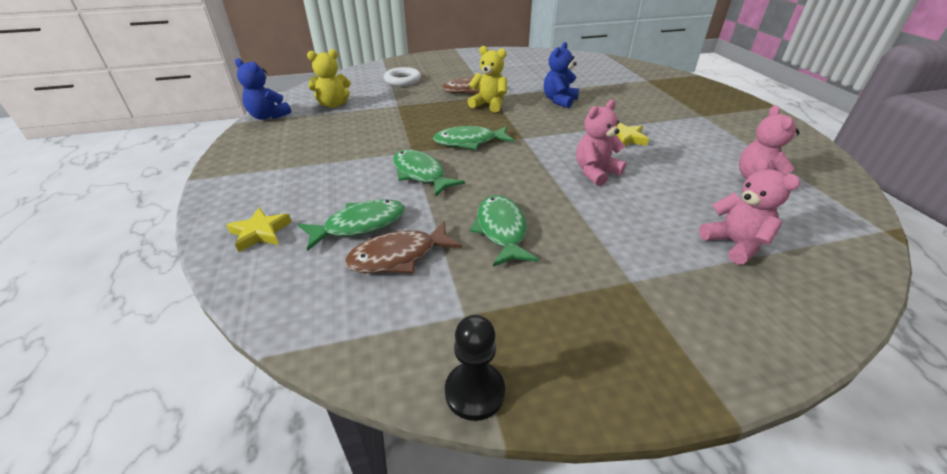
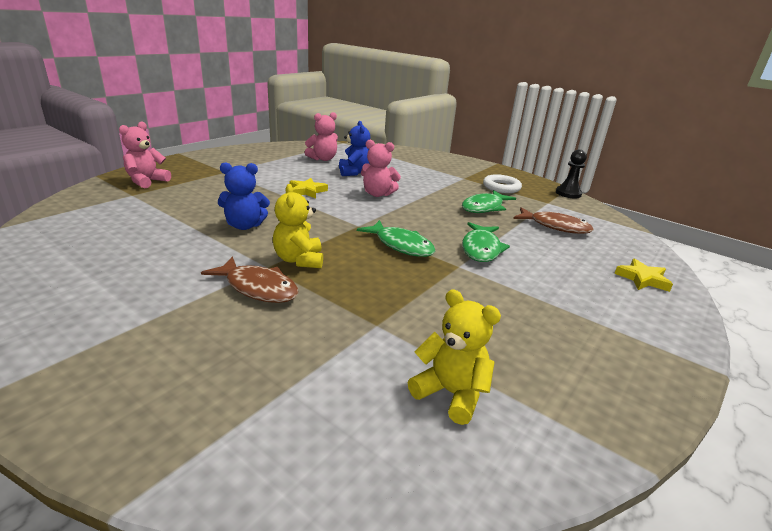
camera: 130 degrees left, 10 degrees down
(268, 116) = (581, 442): blue teddy bear -> blue teddy bear (354, 172)
(360, 225) = (564, 247): green fish -> none
(402, 80) = (269, 373): white ring -> white ring (501, 187)
(734, 244) = (401, 163): pink teddy bear -> pink teddy bear (147, 181)

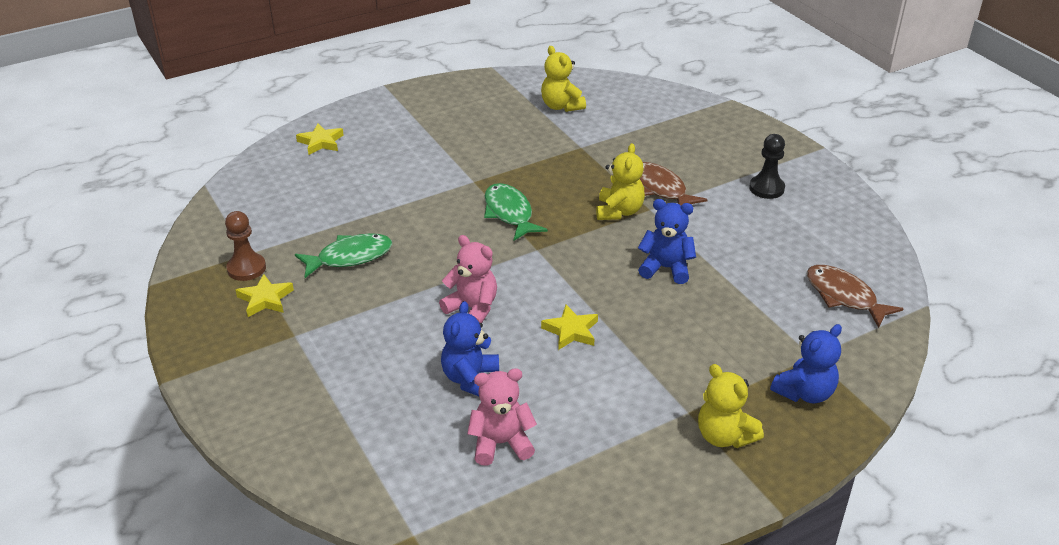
camera: 155 degrees left, 10 degrees up
(147, 181) = (804, 393): pink teddy bear -> blue teddy bear
(204, 167) = (724, 436): none -> yellow teddy bear
(481, 249) = (430, 196): green fish -> none
(501, 187) = (265, 299): white ring -> yellow star
(535, 197) = (246, 268): none -> brown pawn
(555, 226) = (304, 211): brown fish -> brown fish (844, 296)
(568, 193) = (182, 268): black pawn -> black pawn (766, 188)

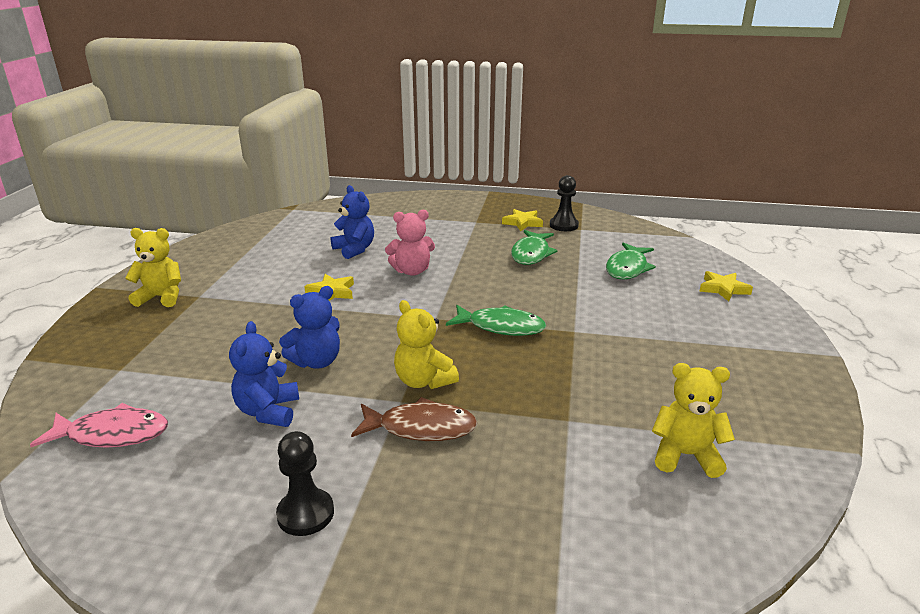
camera: 130 degrees right, 10 degrees down
(246, 268) = (563, 225): brown pawn -> black pawn
(326, 195) = (627, 268): none -> green fish
(501, 443) = (297, 241): pink teddy bear -> none
(804, 393) = (113, 344): blue teddy bear -> blue teddy bear (268, 411)
(844, 296) = (112, 434): brown fish -> pink fish

